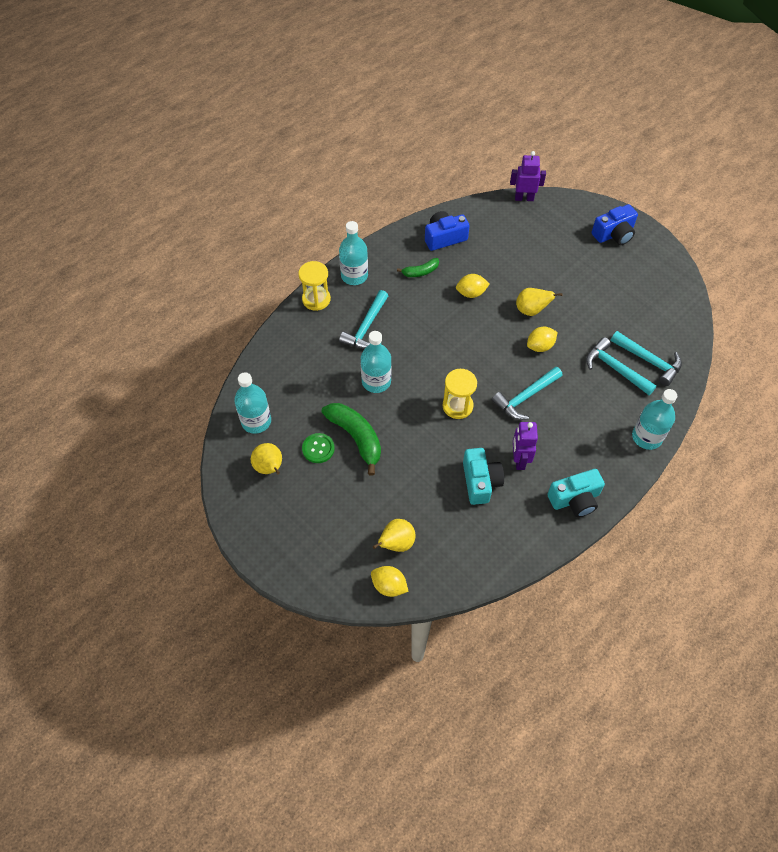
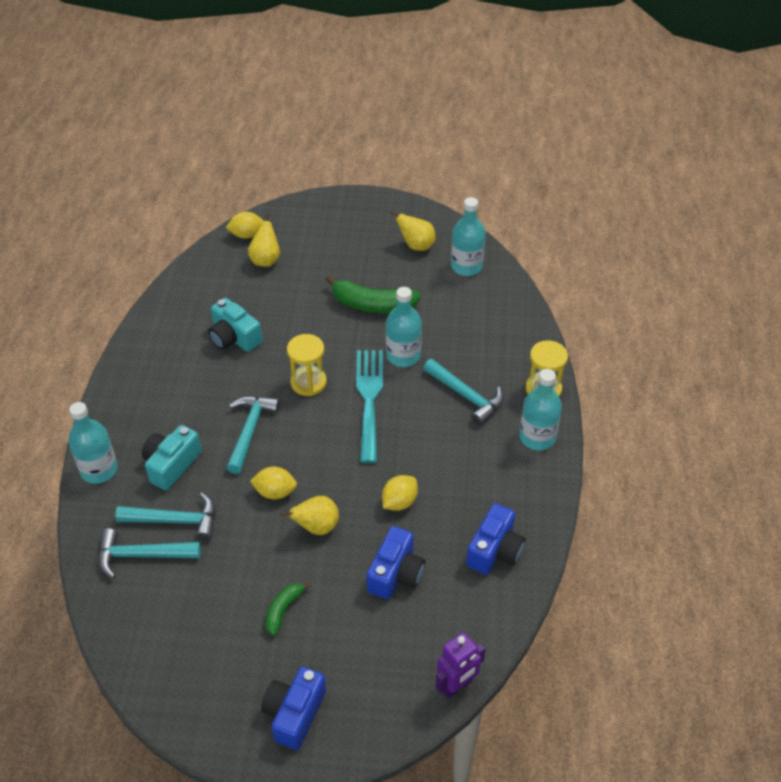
camera: 140 degrees right, 10 degrees down
(318, 448) = (394, 279): green button -> none
(366, 327) = (466, 396): turquoise hammer -> turquoise hammer turned 150 degrees clockwise
(420, 272) = (476, 489): green banana -> green banana (283, 609)
(428, 366) = (369, 399): none -> turquoise fork
(508, 260) = (396, 574): none -> blue camera
(519, 460) = (213, 374): purple robot -> none
(540, 346) = (275, 492): yellow lemon -> yellow lemon turned 75 degrees clockwise
(575, 499) = (138, 374): turquoise camera -> turquoise camera (171, 465)

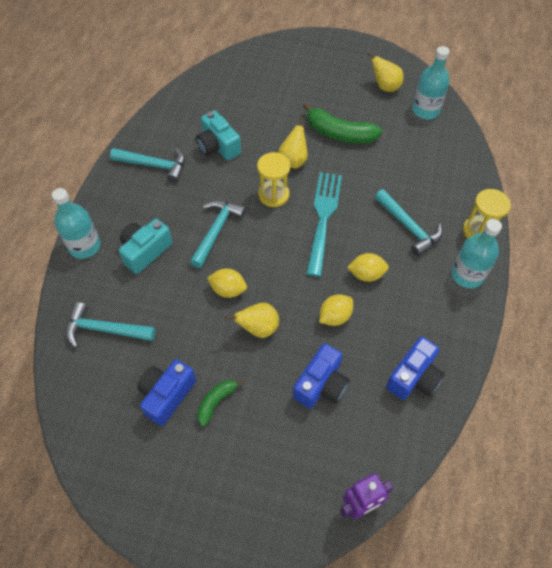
camera: 10 degrees right, 10 degrees up
(175, 520) = (138, 302): turquoise hammer -> turquoise hammer (154, 165)
(247, 235) = (244, 59): yellow lemon -> yellow lemon (366, 274)
(266, 260) = (256, 83): yellow pear -> yellow pear (293, 161)
(294, 713) = (208, 505): blue camera -> blue camera (167, 395)
(403, 356) = (359, 182): turquoise bottle -> none

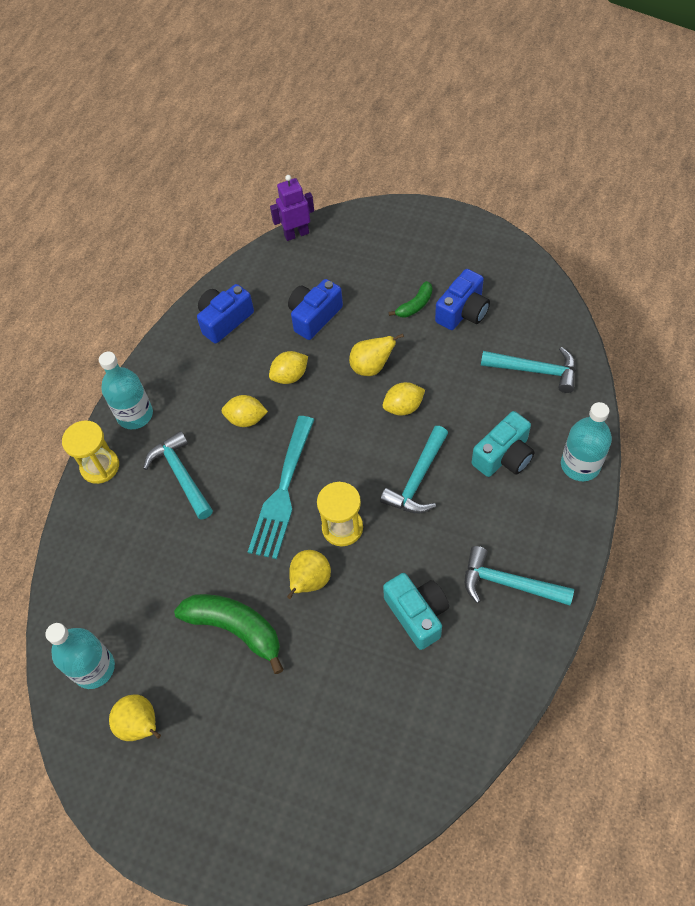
camera: 170 degrees left, 0 degrees up
(228, 290) = (403, 407): yellow lemon -> yellow lemon turned 45 degrees counterclockwise

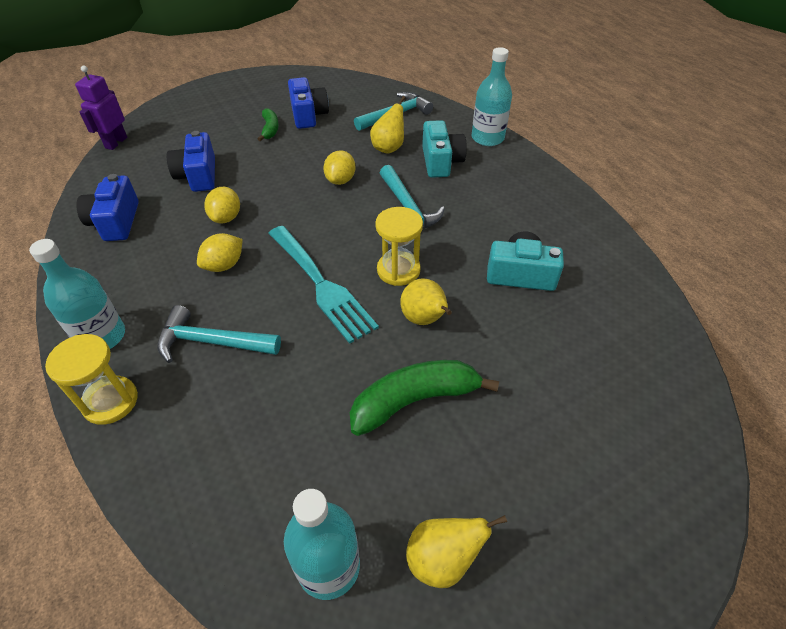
camera: 55 degrees left, 10 degrees down
(371, 367) = (285, 175): yellow pear -> yellow pear (389, 148)
(509, 583) = (542, 216): turquoise hammer -> none

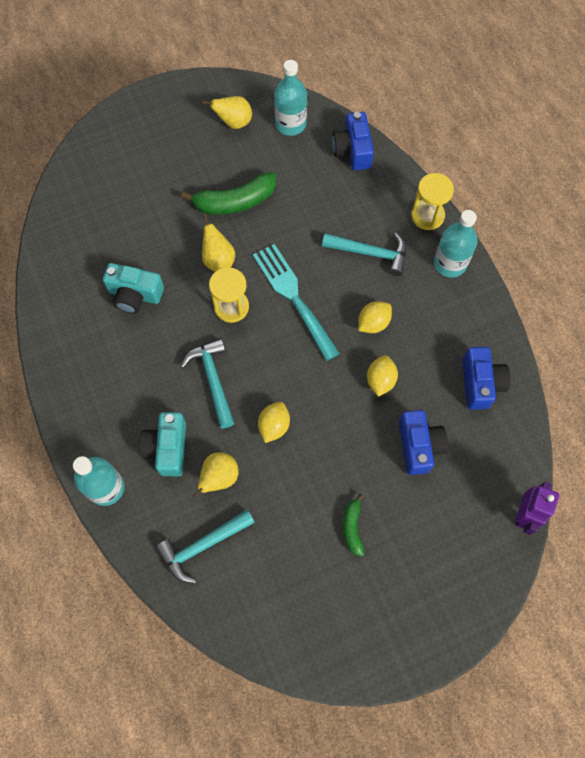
camera: 175 degrees left, 20 degrees up
(308, 115) = (308, 555): blue camera -> blue camera (353, 150)

